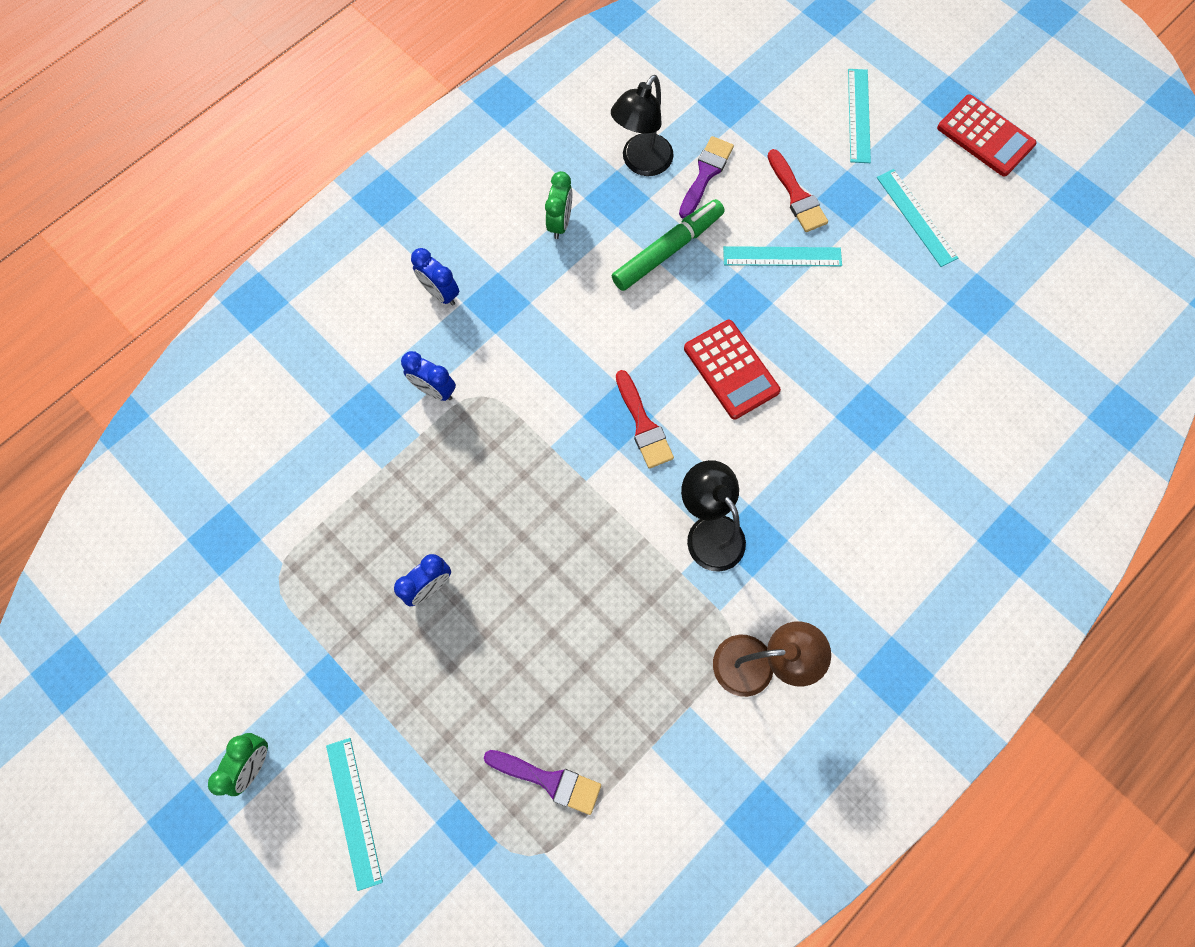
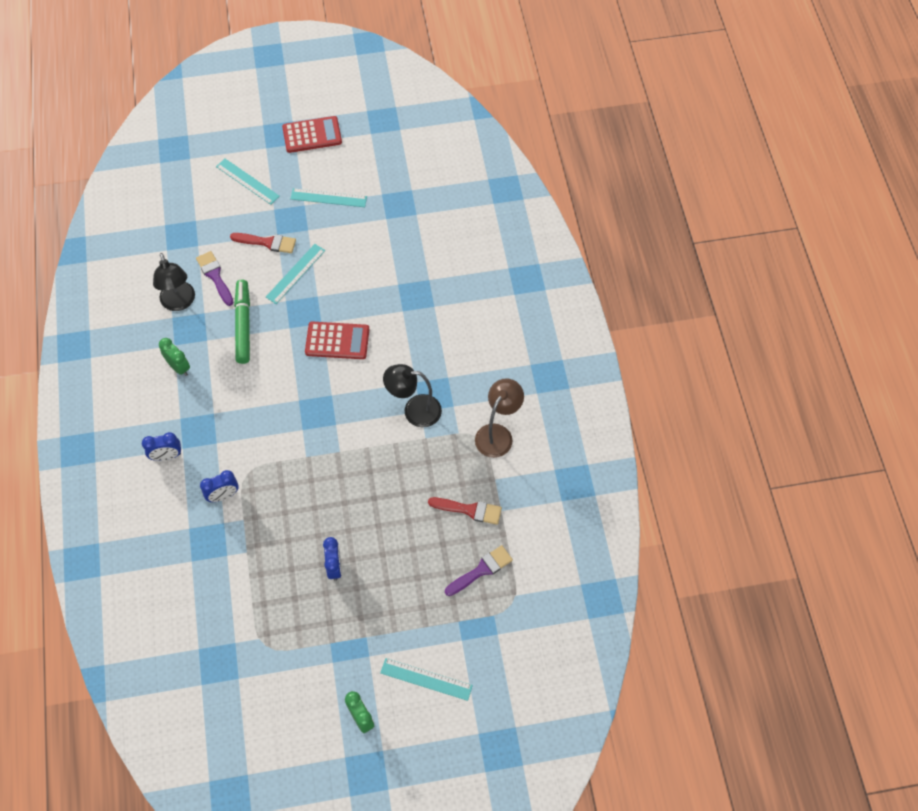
camera: 55 degrees left, 10 degrees down
(643, 425) = (332, 403): red brush -> red brush (469, 510)

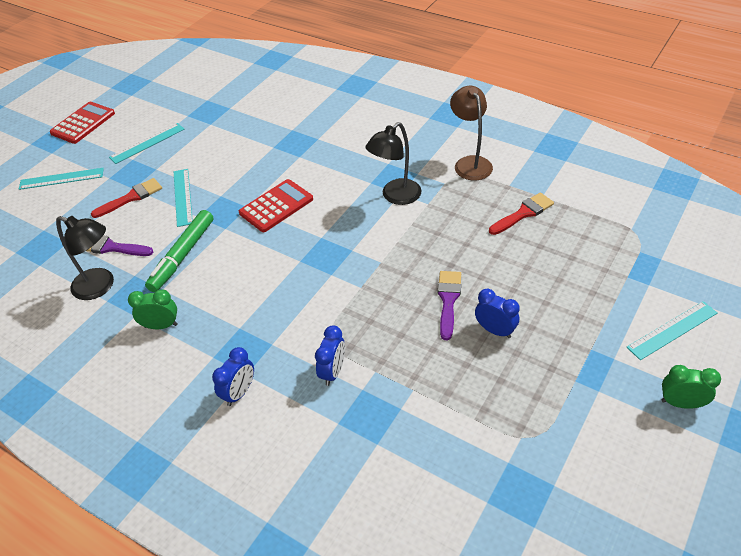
camera: 45 degrees left, 15 degrees down
(243, 325) = (182, 255): green marker -> green marker turned 105 degrees counterclockwise
(481, 570) = (588, 236): purple brush -> purple brush (448, 300)

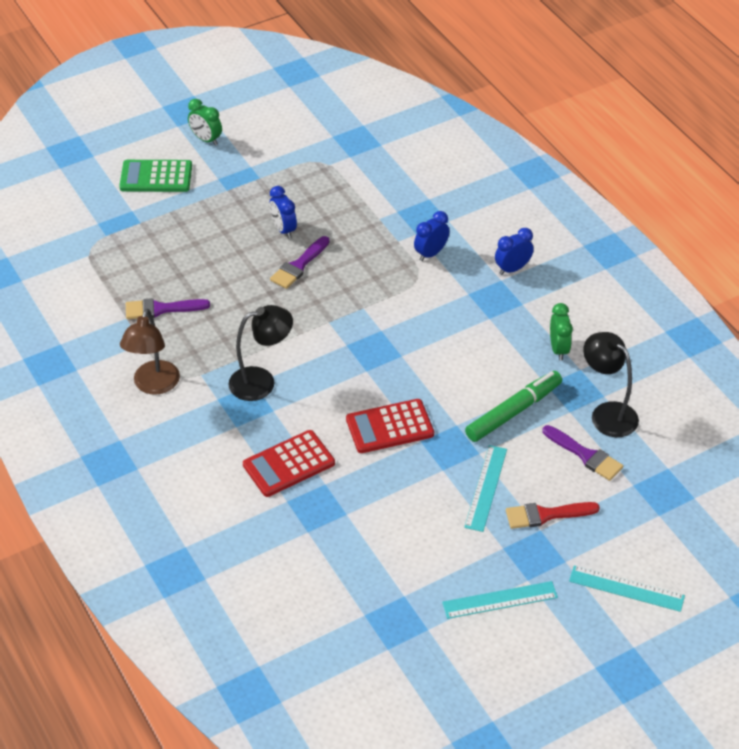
camera: 155 degrees left, 0 degrees up
(83, 123) = (579, 689): red calculator -> red calculator (289, 464)
(161, 325) = (558, 349): green clock -> green clock turned 120 degrees counterclockwise
(523, 213) = (161, 309): red brush -> purple brush
(672, 330) = (156, 177): turquoise ruler -> green calculator

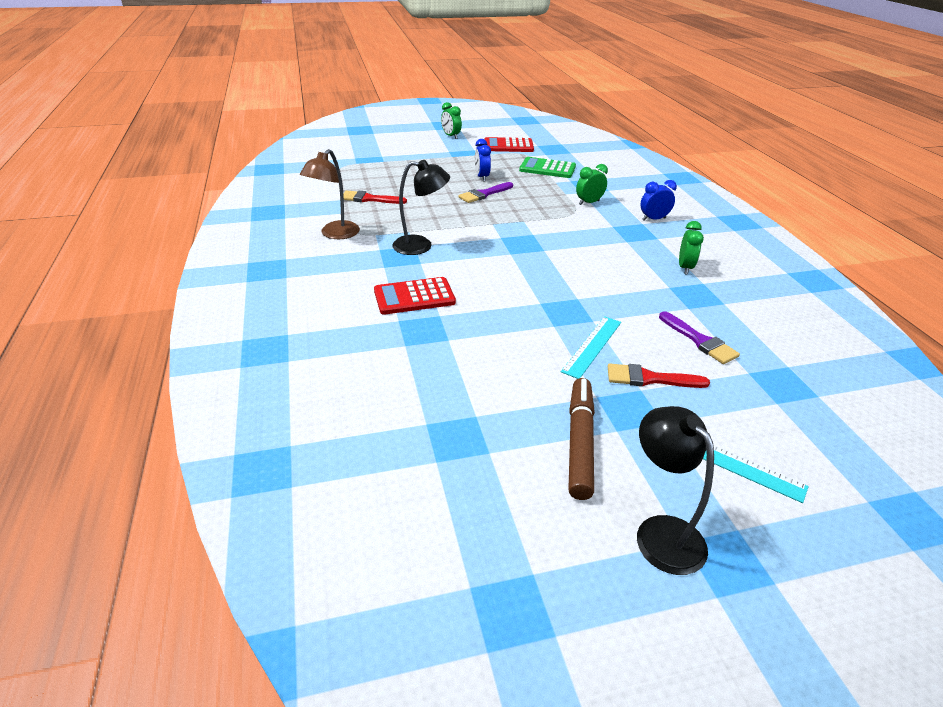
camera: 15 degrees right, 10 degrees down
(156, 177) = (408, 145): green calculator -> green calculator (547, 168)
(161, 309) = (369, 199): purple brush -> red brush
(389, 427) = (515, 289): red calculator -> red calculator (508, 146)
(431, 253) = (589, 203): blue clock -> green clock
(500, 600) = (580, 442): turquoise ruler -> brown marker
(513, 412) = (634, 299): green marker -> none
(607, 413) = (726, 315): black lamp -> black lamp (661, 532)

